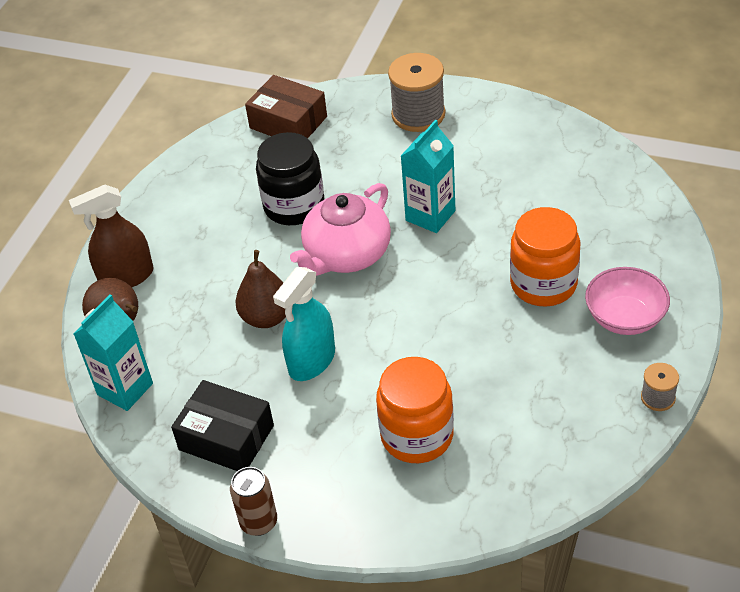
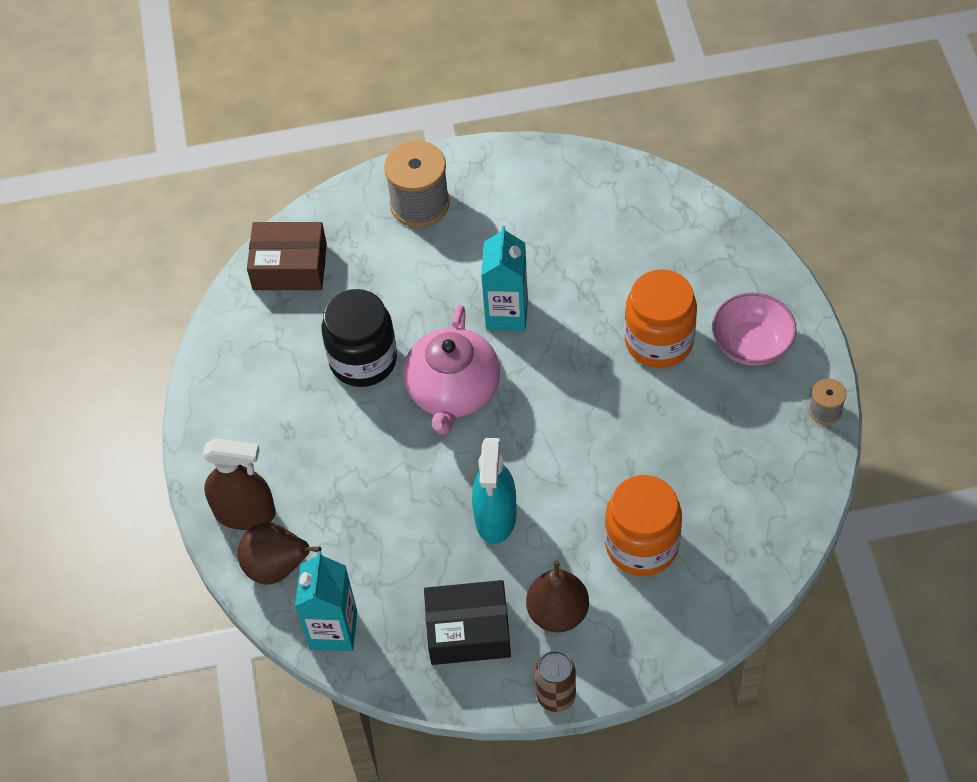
camera: 30 degrees left, 10 degrees up
(126, 277) = (245, 513): brown spray bottle -> brown spray bottle turned 120 degrees counterclockwise
(266, 317) = (420, 492): brown pear -> brown pear (558, 613)

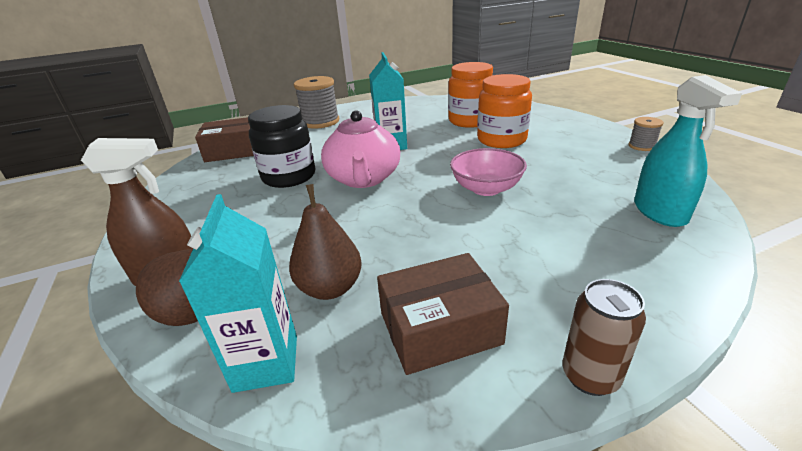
camera: 15 degrees left, 25 degrees down
(468, 631) = (440, 328): black box -> brown box
(495, 517) = (428, 235): turquoise spray bottle -> turquoise spray bottle (659, 212)
(558, 613) = (532, 291): brown pear -> brown pear (330, 288)
(642, 545) = (575, 228): orange jar -> orange jar (470, 121)
(751, 344) = (563, 132): pink bowl -> pink bowl (486, 188)

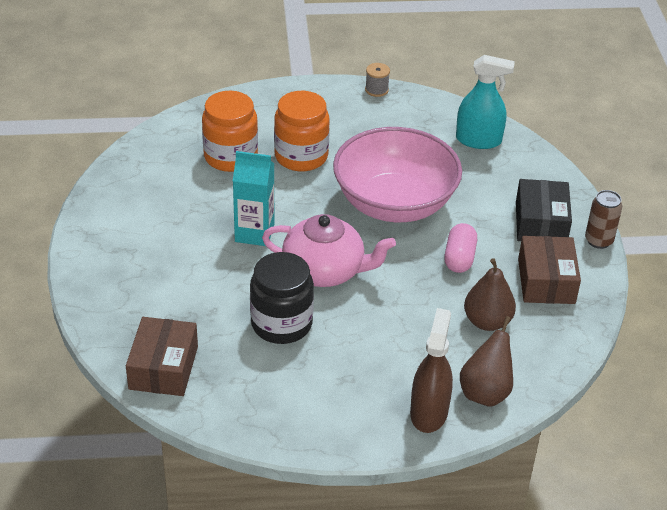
camera: 75 degrees left, 10 degrees up
(266, 363) = (545, 360): turquoise carton -> none
(320, 122) = (120, 275): grey spool -> none
(433, 243) = (459, 258): none -> pink capsule
(486, 188) = (394, 203): pink bowl -> pink bowl, size x1.89
(563, 296) = (541, 223): none -> black box

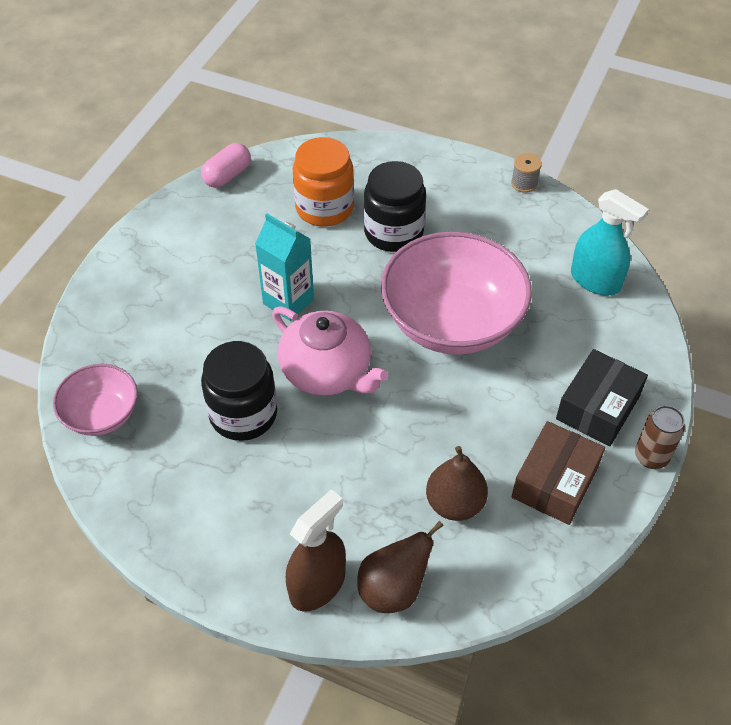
camera: 30 degrees right, 10 degrees up
(163, 368) = (102, 415): brown box -> pink bowl
(301, 156) = (393, 232): orange jar -> black jar
(459, 258) = (477, 414): pink capsule -> pink capsule (227, 175)

